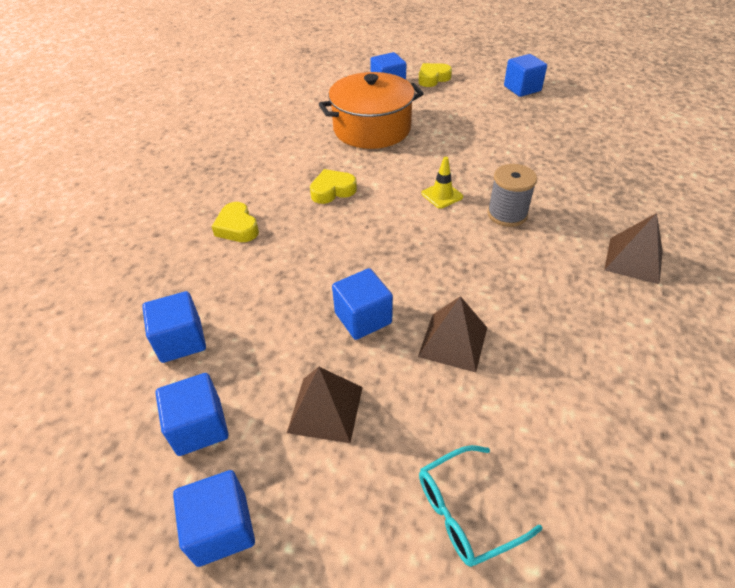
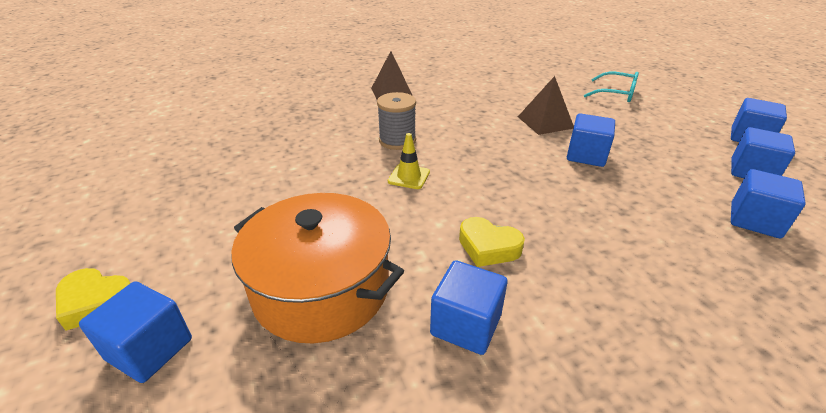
camera: 130 degrees left, 10 degrees down
(237, 227) = (638, 282): yellow heart -> none
(325, 409) = (655, 140): brown pyramid -> none
(522, 88) = (116, 202): blue cube -> blue cube (466, 325)

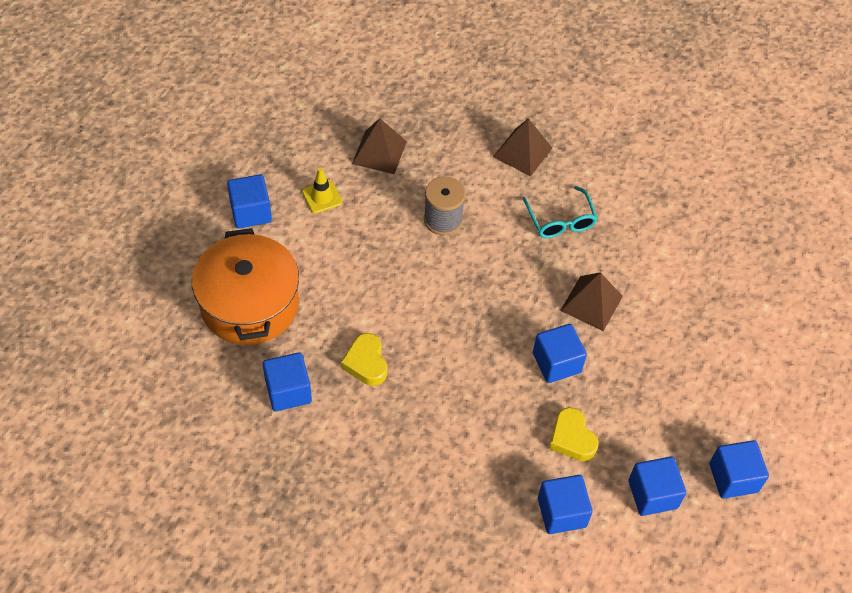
camera: 45 degrees right, 20 degrees up
(96, 302) = (148, 214): yellow heart -> yellow heart (571, 438)
(150, 349) = (148, 268): blue cube -> blue cube (251, 212)
(298, 137) = (379, 152): none -> brown pyramid
(409, 177) = (400, 264): yellow traffic cone -> yellow traffic cone (322, 197)
(616, 94) = (729, 331): turquoise glasses -> turquoise glasses (560, 220)

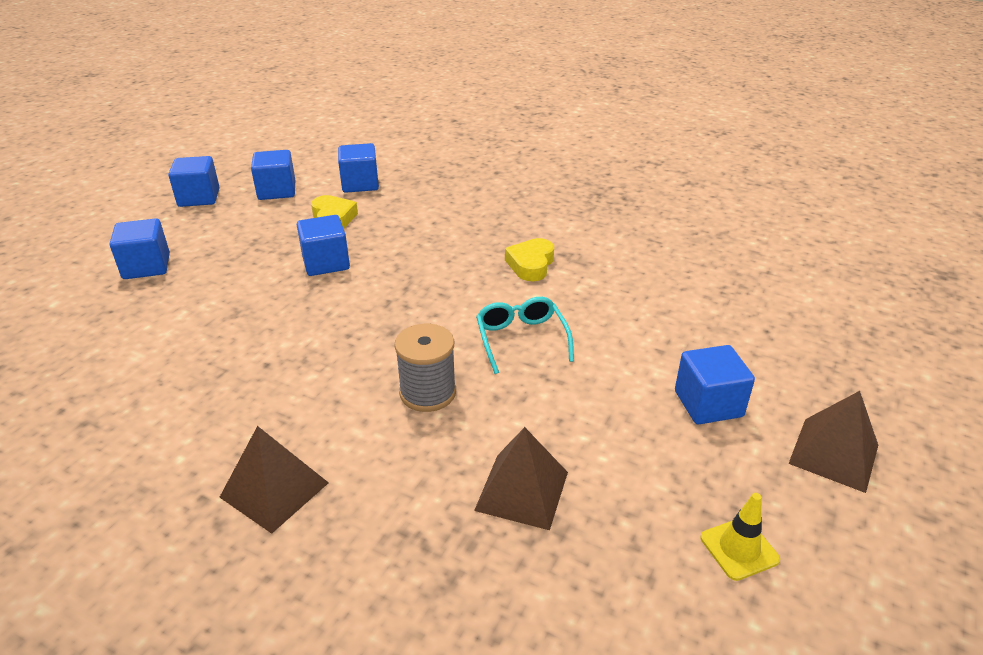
camera: 175 degrees left, 20 degrees down
(249, 304) = (673, 309): orange pot -> none
(288, 391) = (609, 247): blue cube -> blue cube (146, 266)
(322, 197) = (608, 423): yellow traffic cone -> yellow traffic cone (739, 549)
(366, 363) = (531, 264): yellow heart -> yellow heart turned 150 degrees counterclockwise
(560, 220) = (258, 390): turquoise glasses -> turquoise glasses (521, 339)
(591, 303) = (262, 307): brown pyramid -> brown pyramid (833, 454)

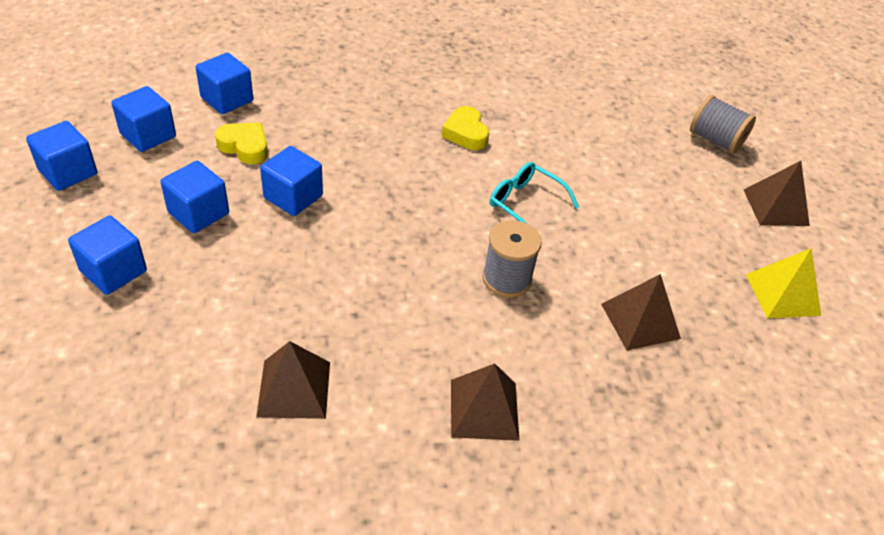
camera: 40 degrees left, 10 degrees up
(154, 396) = (294, 388): none -> brown pyramid
(708, 404) = (685, 203): blue cube -> blue cube (198, 213)
(739, 549) = (782, 294): yellow traffic cone -> yellow pyramid
(820, 359) = (715, 140): none -> grey spool

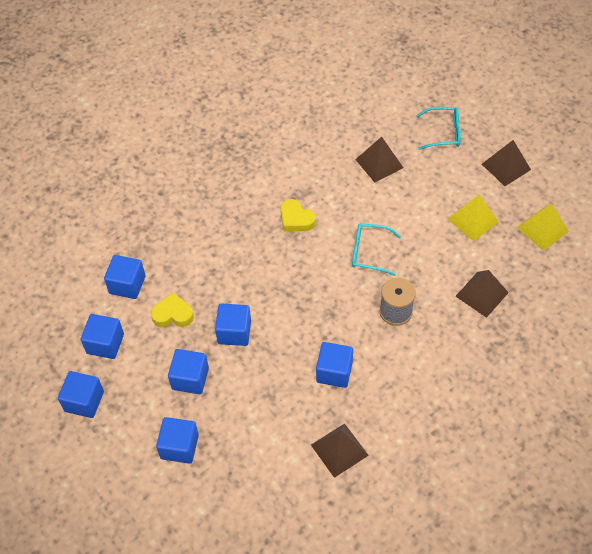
camera: 25 degrees left, 10 degrees up
(370, 299) = (334, 372): none -> blue cube
(484, 409) = (441, 398): brown pyramid -> brown pyramid (379, 163)
(689, 238) = (473, 220): none -> yellow pyramid
(715, 140) = (443, 133): grey spool -> turquoise glasses

